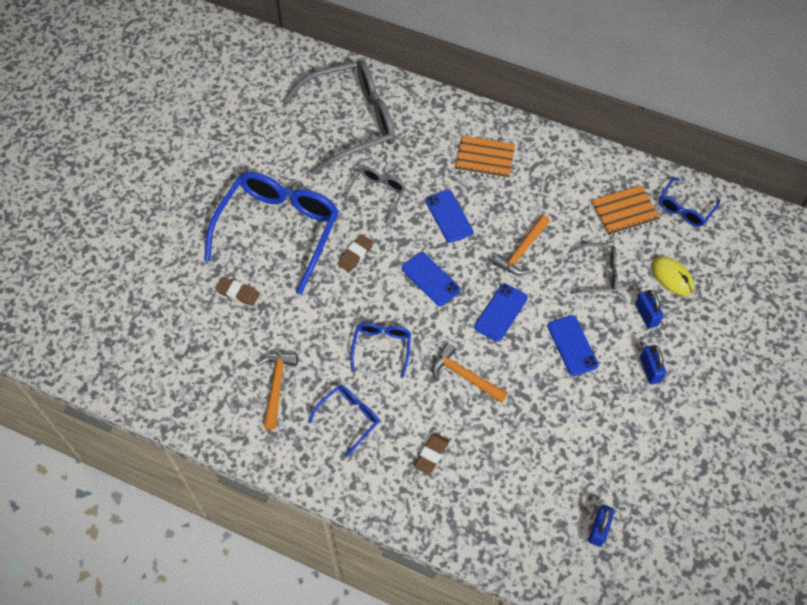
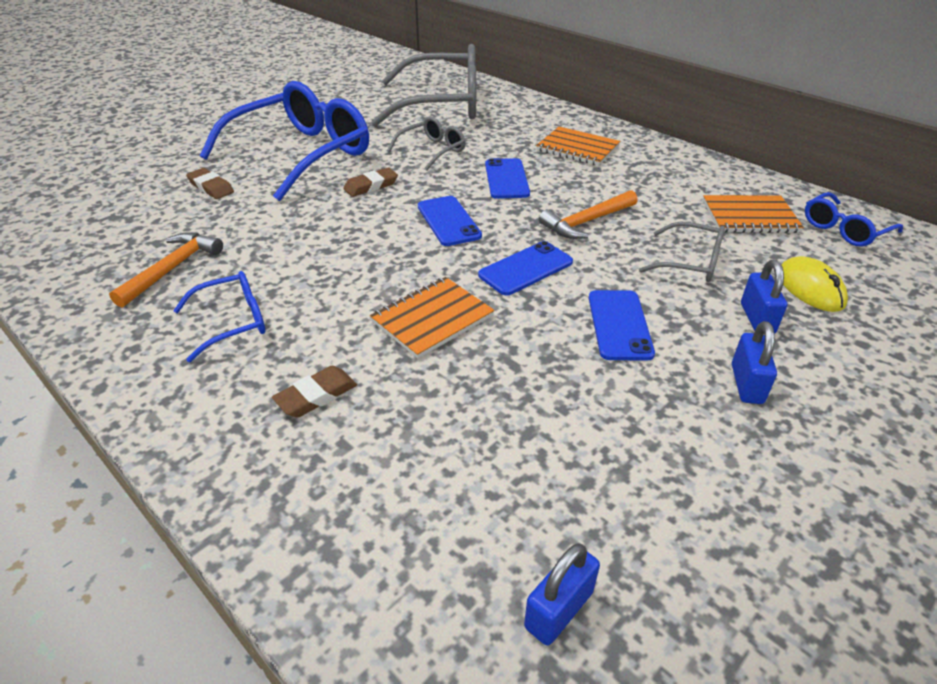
camera: 20 degrees right, 20 degrees down
(382, 347) = (338, 265): blue glasses -> none
(465, 376) = (432, 319): orange hammer -> orange notebook

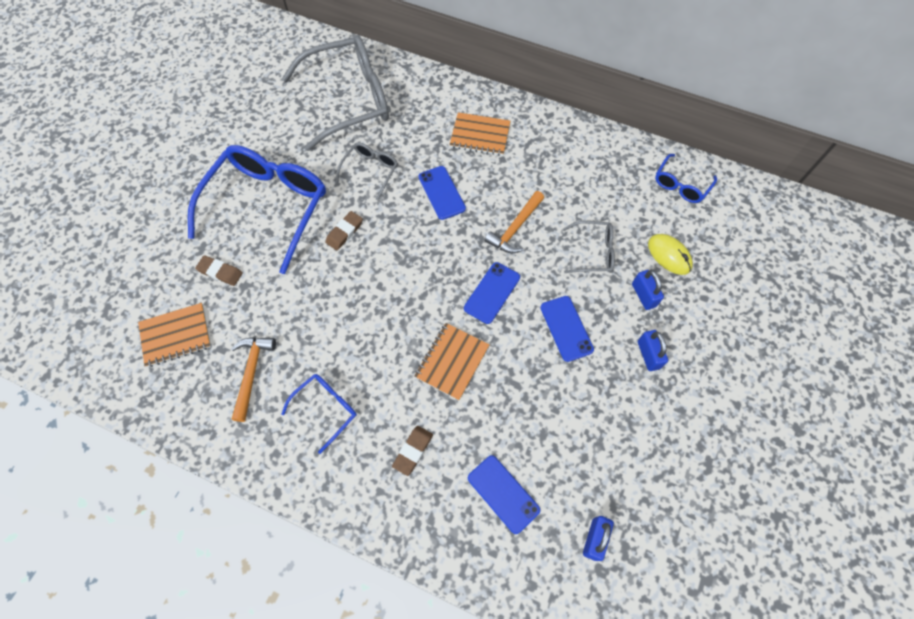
camera: 20 degrees left, 25 degrees up
(448, 221) = (420, 257): blue phone -> blue phone (503, 493)
(749, 216) = (620, 188): orange notebook -> orange notebook (176, 335)

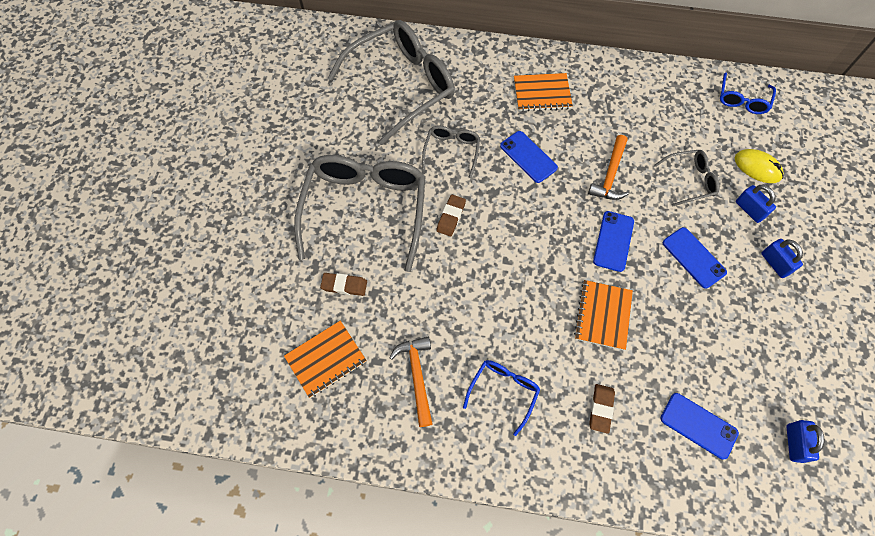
camera: 15 degrees left, 0 degrees up
(268, 206) = (365, 209): blue glasses -> grey glasses

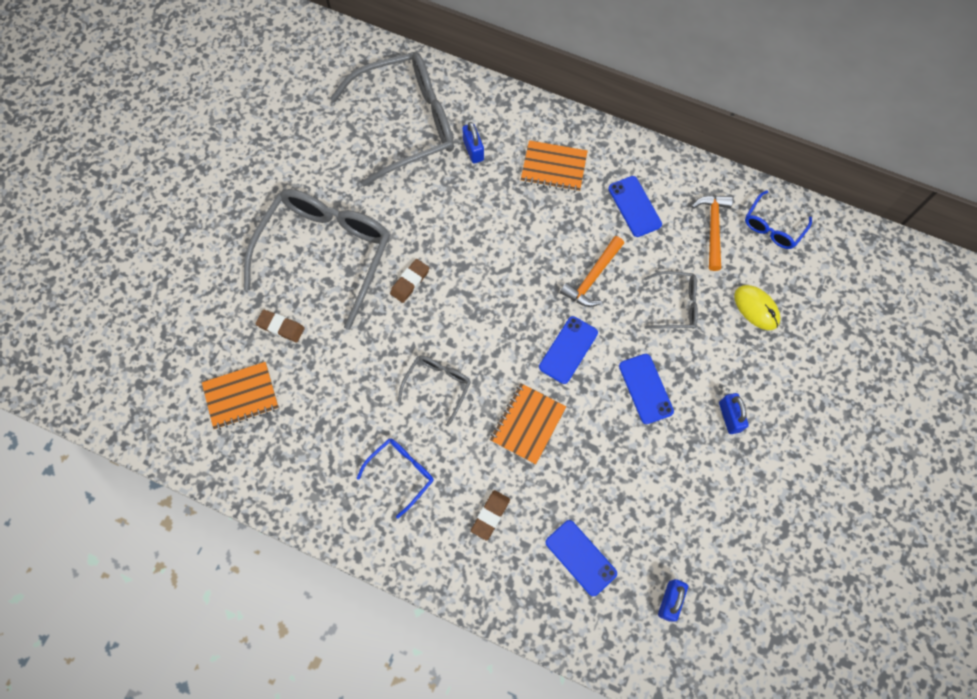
camera: 15 degrees right, 5 degrees up
(417, 376) = (323, 436): orange hammer -> orange hammer (713, 228)
(451, 151) = (435, 210): grey glasses -> grey glasses (438, 385)
(528, 157) = (513, 236): blue phone -> blue phone (634, 206)
(749, 210) = (727, 352): blue padlock -> blue padlock (473, 150)

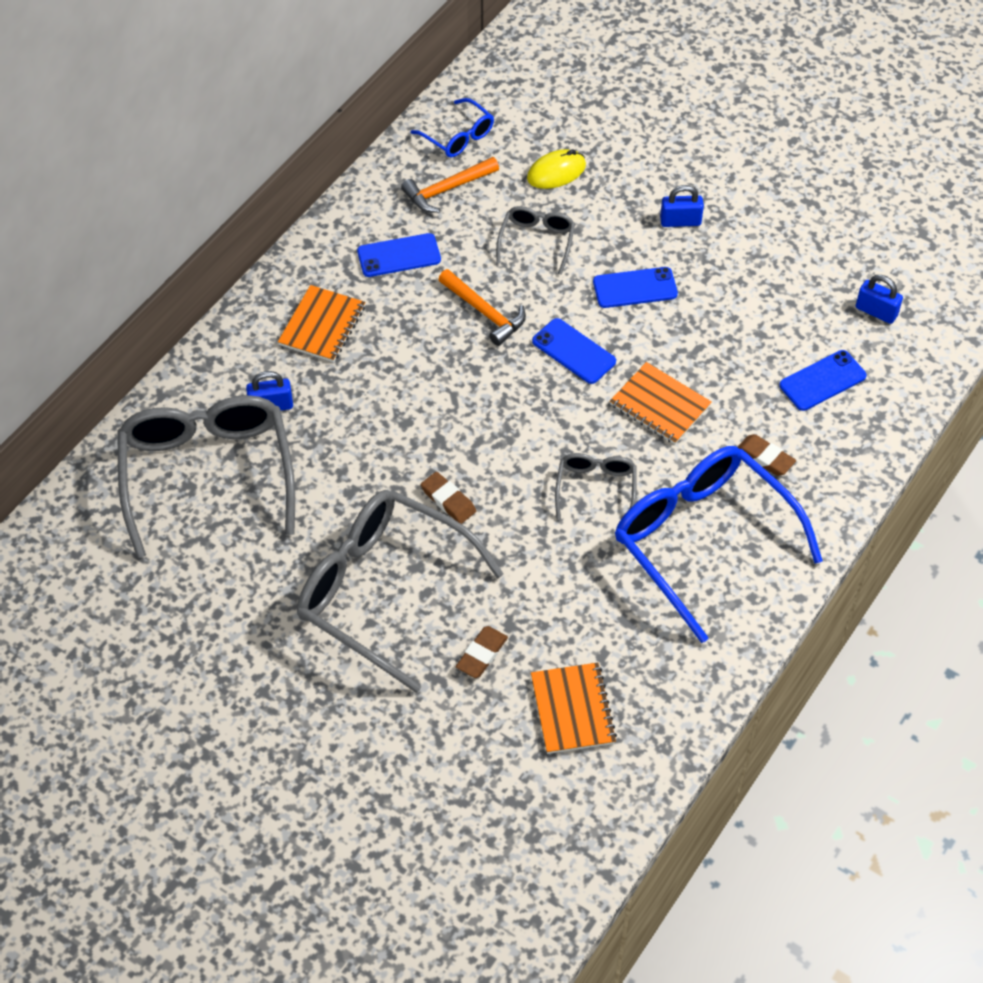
camera: 80 degrees left, 15 degrees down
(401, 473) = (702, 540): blue glasses -> blue glasses, size x2.14
(438, 385) = (596, 488): grey glasses -> grey glasses turned 60 degrees clockwise
(713, 228) = (447, 189): orange hammer -> orange hammer turned 45 degrees counterclockwise

